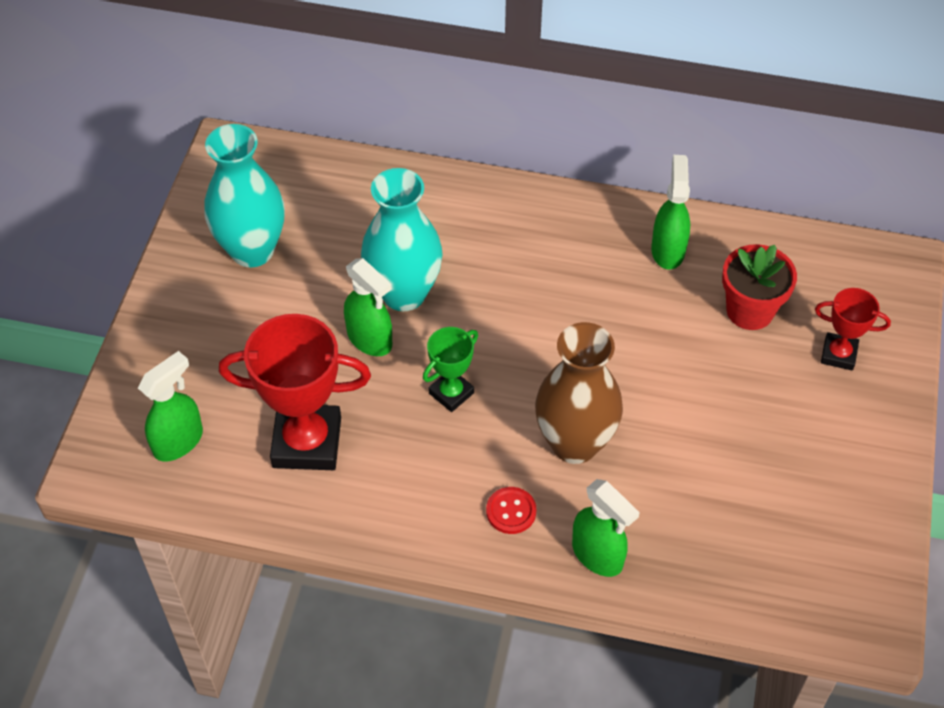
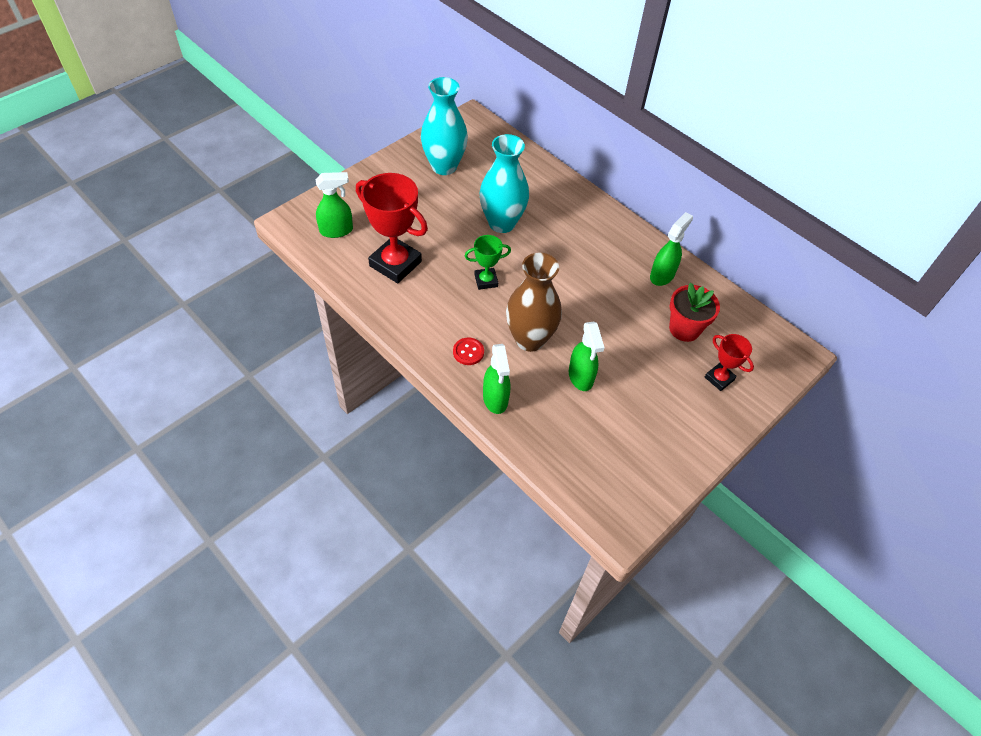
camera: 30 degrees right, 0 degrees up
(370, 339) = (466, 235): green spray bottle -> green spray bottle (581, 377)

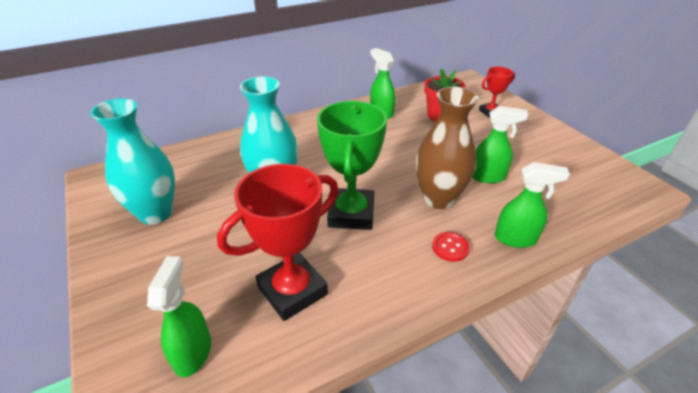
camera: 70 degrees left, 15 degrees down
(486, 281) = (351, 214): green trophy -> green trophy, size x1.88

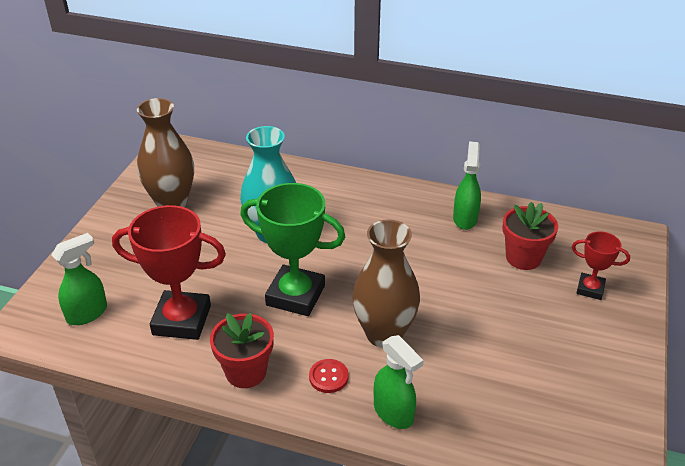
camera: 45 degrees right, 0 degrees up
(155, 213) = (172, 202): turquoise vase -> brown vase
(351, 214) = (295, 295): green trophy -> green trophy turned 60 degrees clockwise
(396, 288) = (246, 372): none -> red flower pot
(487, 177) = (463, 348): green spray bottle -> none

